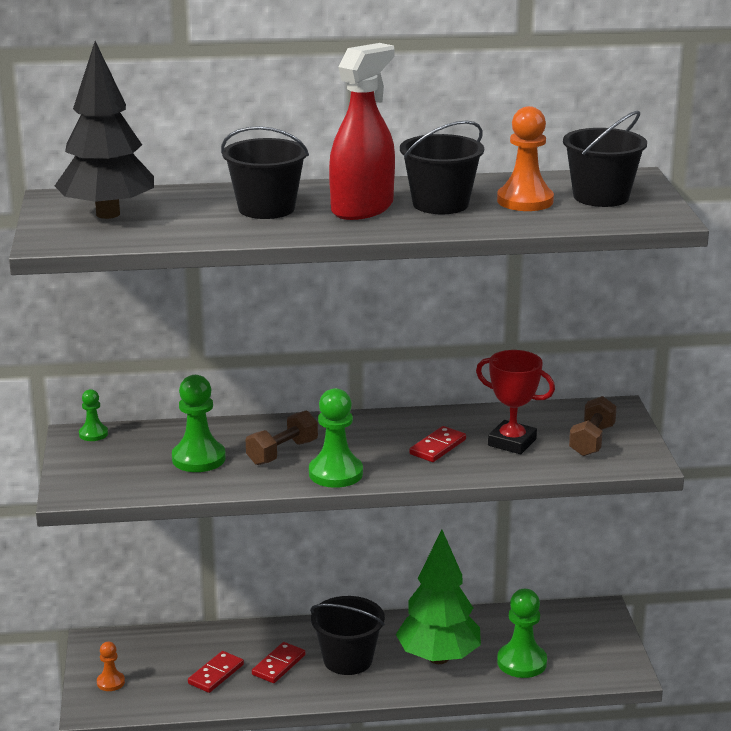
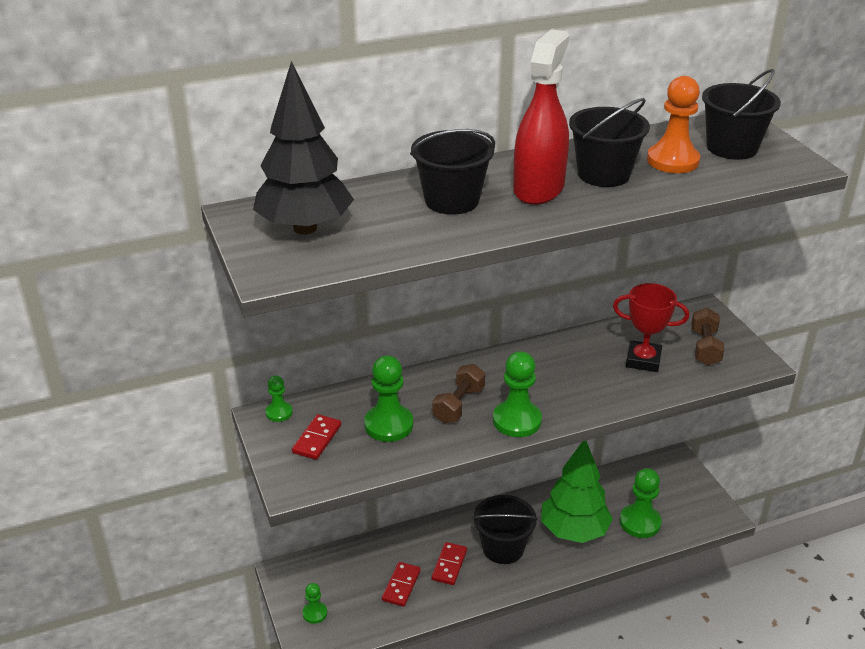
camera: 15 degrees left, 10 degrees up
(110, 682) = (315, 613): orange pawn -> green pawn
(437, 447) = (586, 375): red domino -> red domino (317, 439)

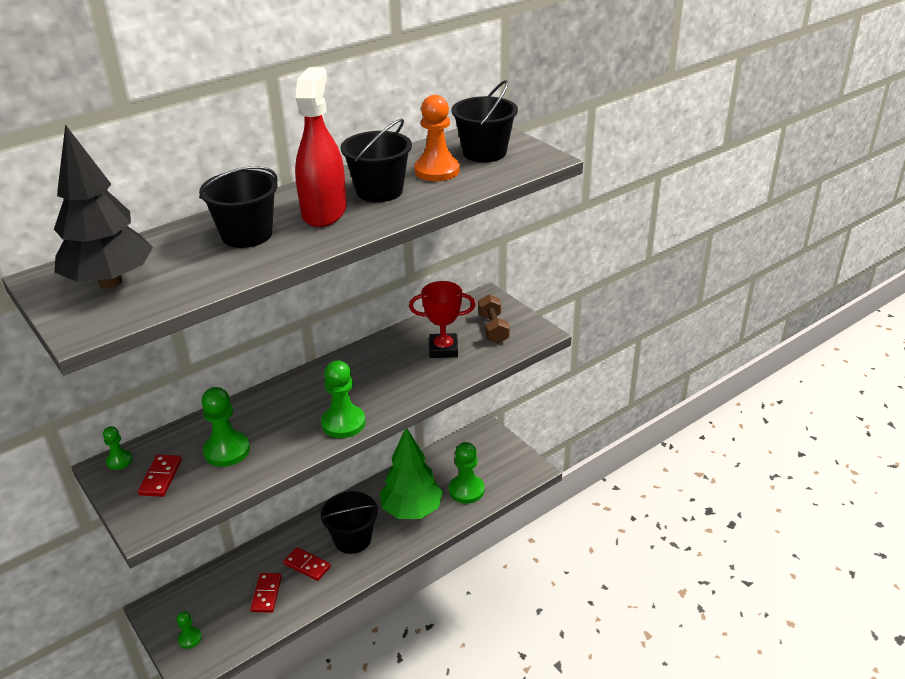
camera: 15 degrees left, 0 degrees up
(449, 565) = (307, 565): red domino -> red domino turned 60 degrees counterclockwise
(458, 405) = (288, 420): brown dumbbell -> none

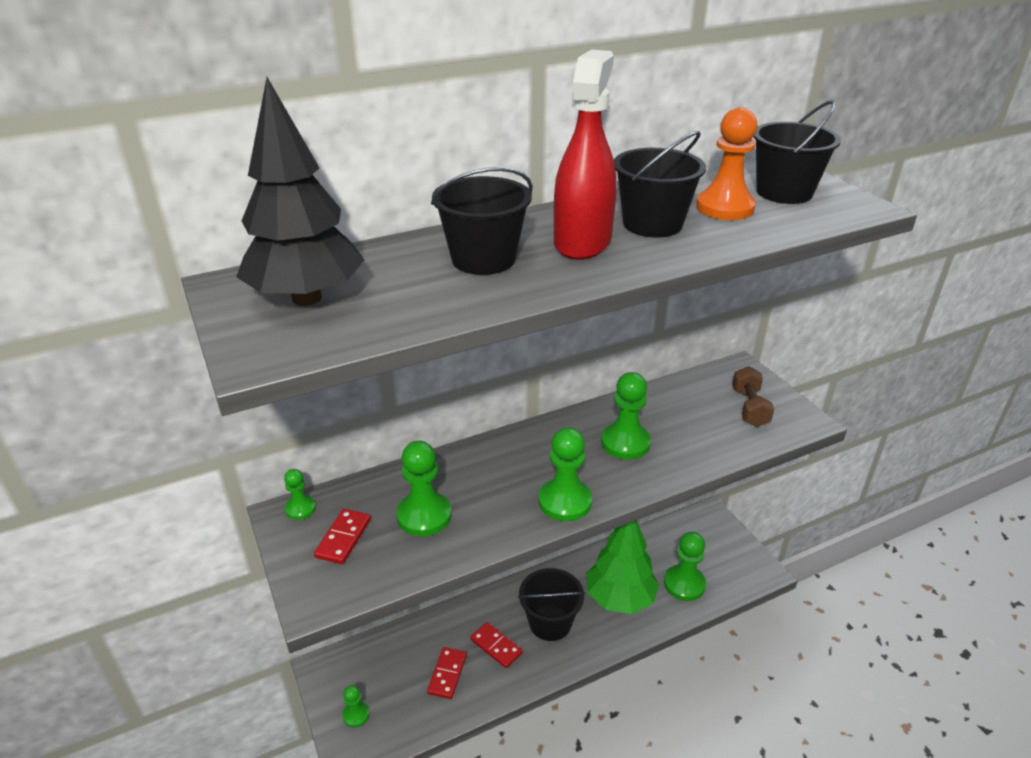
camera: 10 degrees right, 0 degrees up
(391, 371) = (625, 443): none -> green pawn
(443, 349) = (689, 425): red trophy -> none

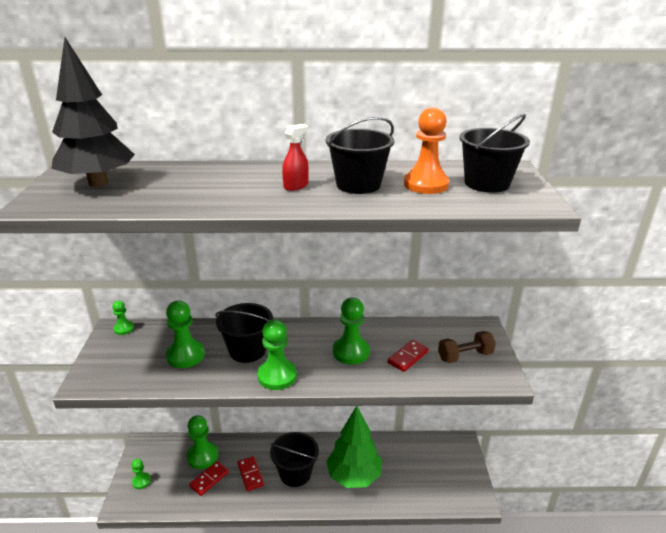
camera: 25 degrees right, 5 degrees down
(343, 538) = (131, 353): red domino -> red domino (408, 357)
(483, 259) = (221, 183): black bucket -> black bucket (247, 350)
(582, 242) = (296, 186): red spray bottle -> red spray bottle, size x0.47
(684, 584) = (408, 484): green pawn -> green pawn (202, 456)
(749, 408) = (465, 356): brown dumbbell -> brown dumbbell turned 45 degrees clockwise

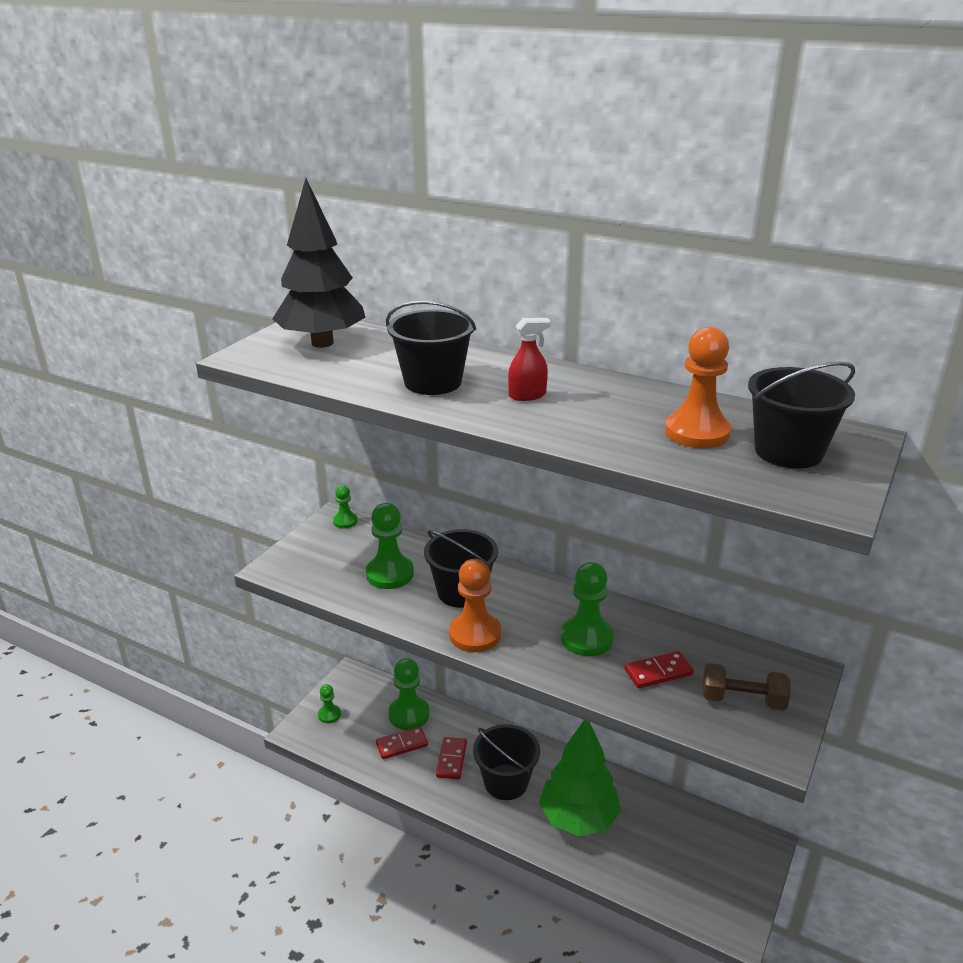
camera: 30 degrees right, 0 degrees up
(277, 376) = (475, 634): green pawn -> orange pawn
(358, 185) = (606, 411): black bucket -> black bucket (433, 382)

